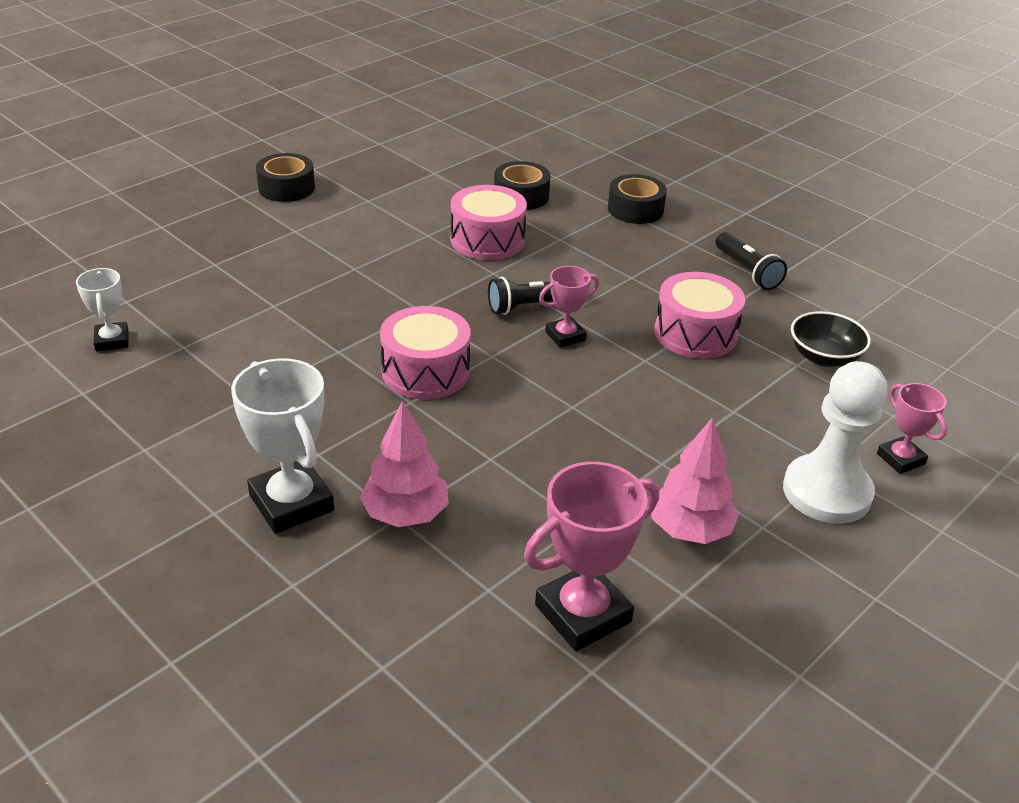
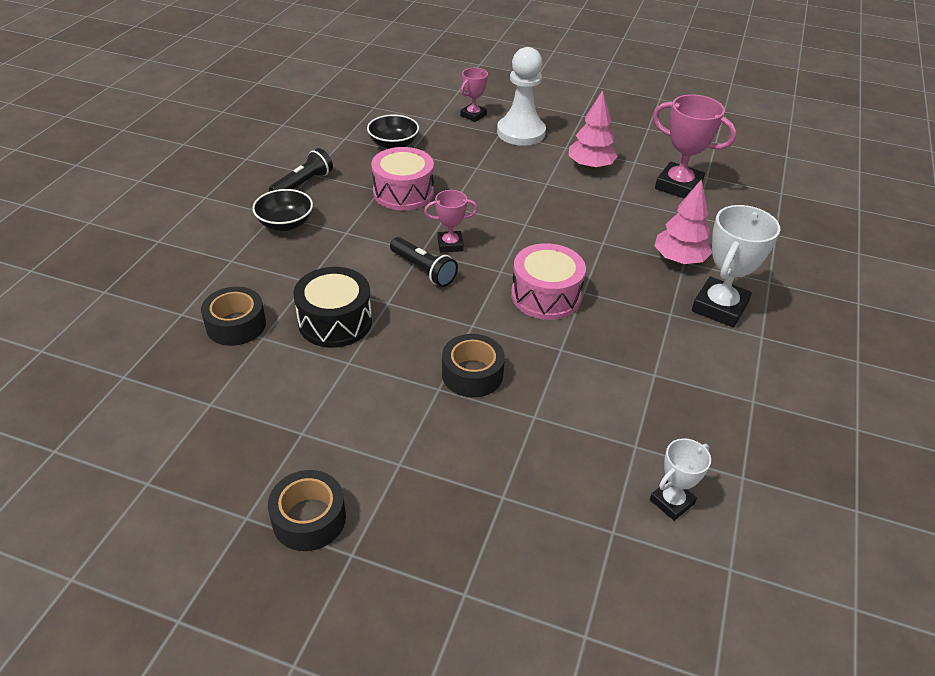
camera: 115 degrees left, 5 degrees up
(487, 240) = (335, 322): pink drum -> black drum
(565, 336) = (450, 245): pink trophy -> pink trophy turned 45 degrees counterclockwise
(635, 209) = (229, 252): black tape -> black tape (472, 374)
(668, 246) = (285, 224): none -> black bowl

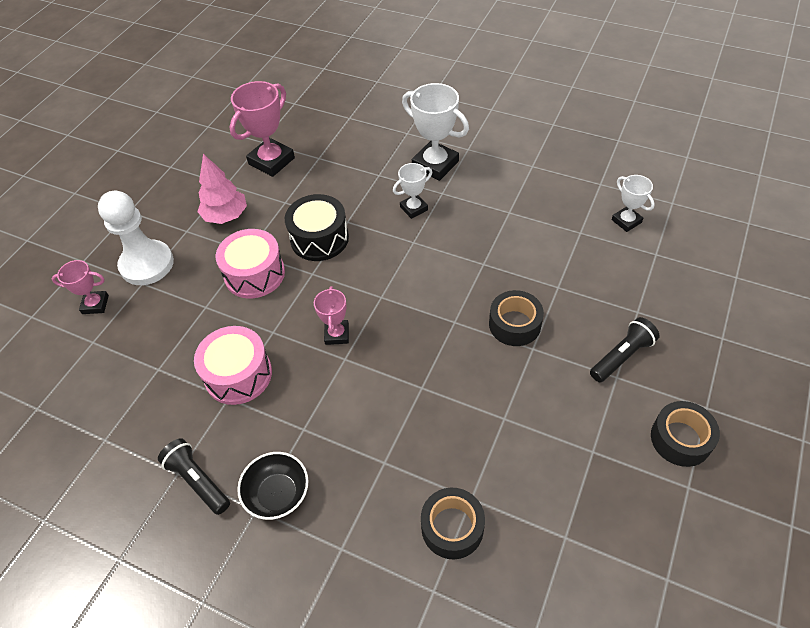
camera: 80 degrees left, 10 degrees up
(335, 322) = (448, 432): black drum -> black drum (319, 238)
(393, 144) = (135, 385): black bowl -> none
(423, 270) = (374, 357): black flashlight -> black flashlight (622, 356)
(473, 115) = (95, 304): pink trophy -> pink trophy turned 45 degrees counterclockwise
(545, 296) = (417, 267): pink drum -> pink drum (254, 274)
(637, 291) = (414, 208): none -> white trophy
(679, 259) = (375, 177): pink tree -> none

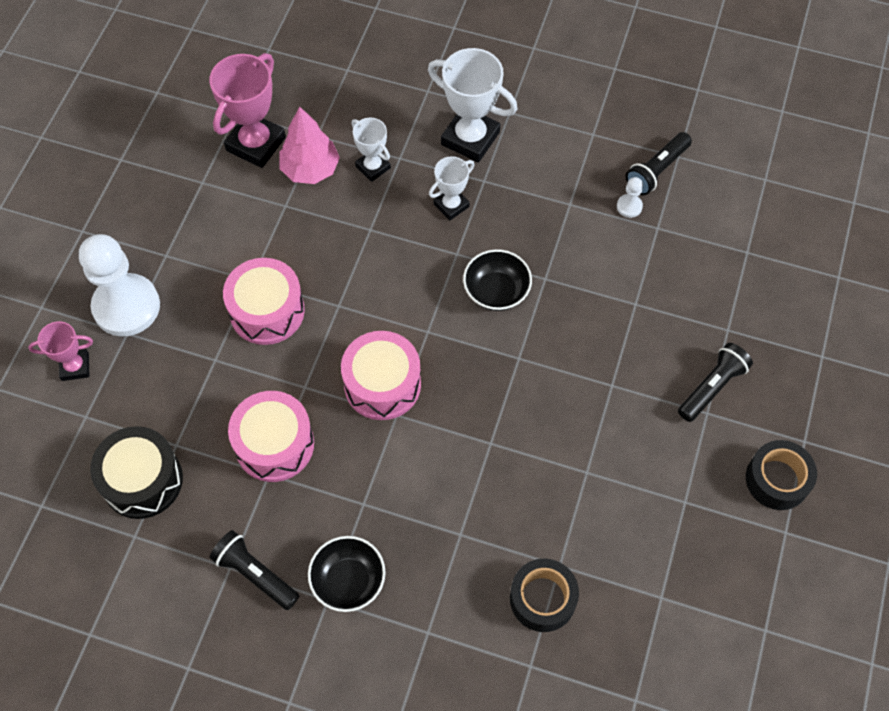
camera: 10 degrees left, 10 degrees up
(226, 216) = (213, 230): pink tree -> pink tree (310, 169)
(319, 238) = (339, 256): black drum -> black drum (142, 480)
(337, 334) = (382, 384): pink trophy -> pink drum
(442, 271) = (496, 291): none -> black bowl
(514, 324) = (589, 356): black tape -> none
(557, 216) = (629, 206): none -> white pawn
(582, 192) = (656, 170): none -> black flashlight
(626, 221) = (711, 208): white trophy -> white trophy (373, 167)

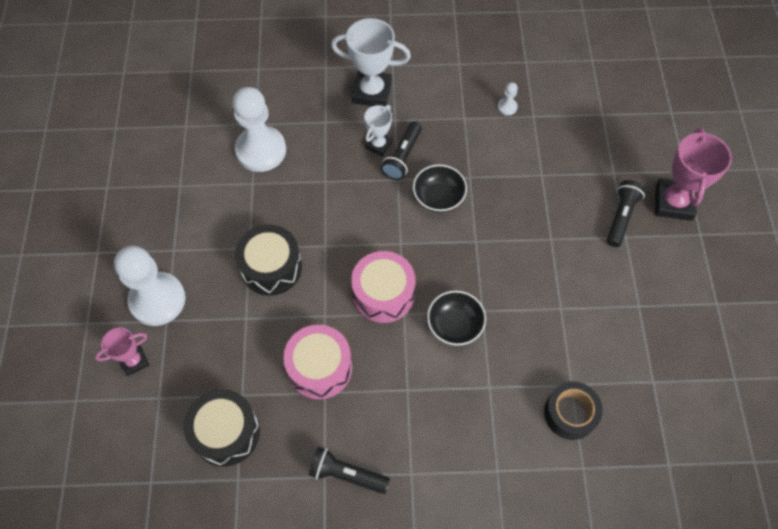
camera: 20 degrees left, 0 degrees up
(256, 144) = (210, 144): pink trophy -> pink trophy (673, 202)
(267, 311) = (271, 267): pink drum -> black drum
(310, 169) = (261, 150): pink tree -> white pawn
(348, 580) = (421, 453): black bowl -> black bowl (454, 325)
(373, 167) = (308, 134): white trophy -> none
(656, 170) = (515, 76): black flashlight -> black flashlight (402, 157)
(777, 479) = (694, 268): black tape -> none

